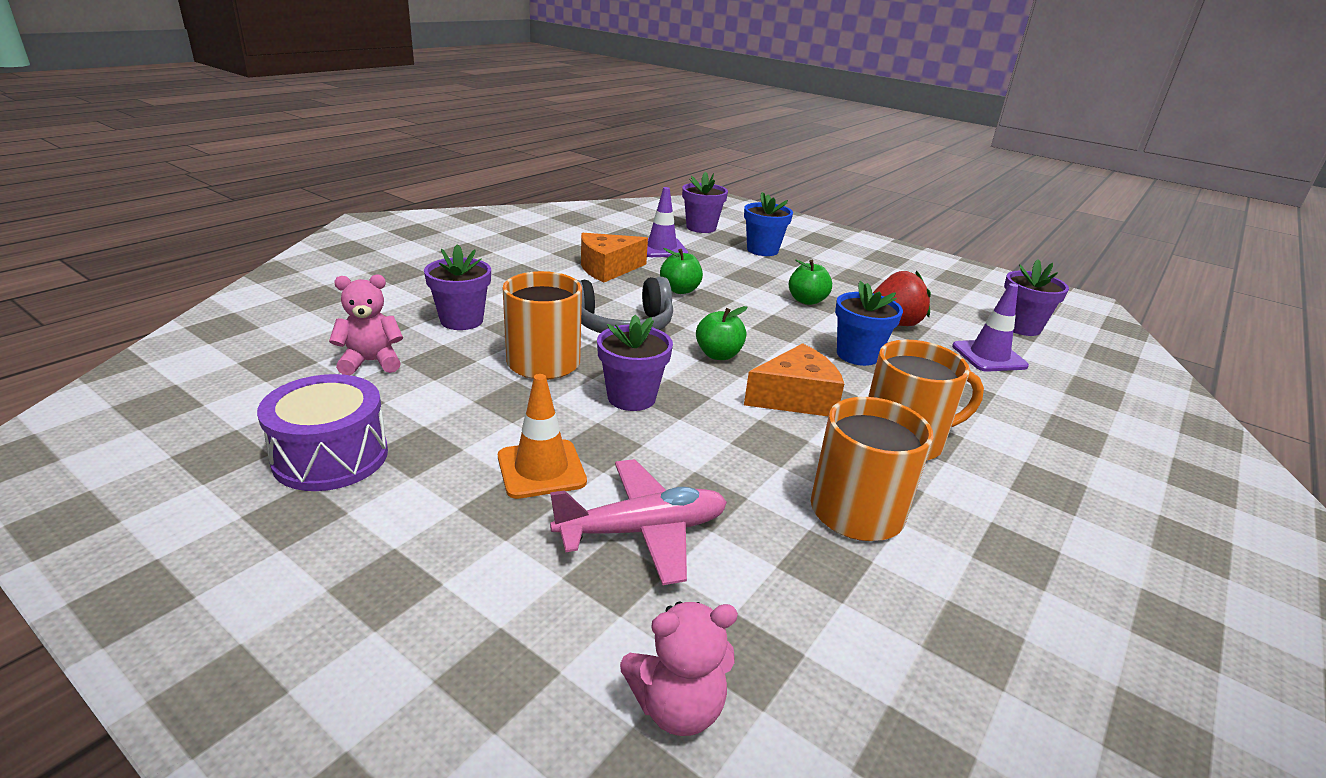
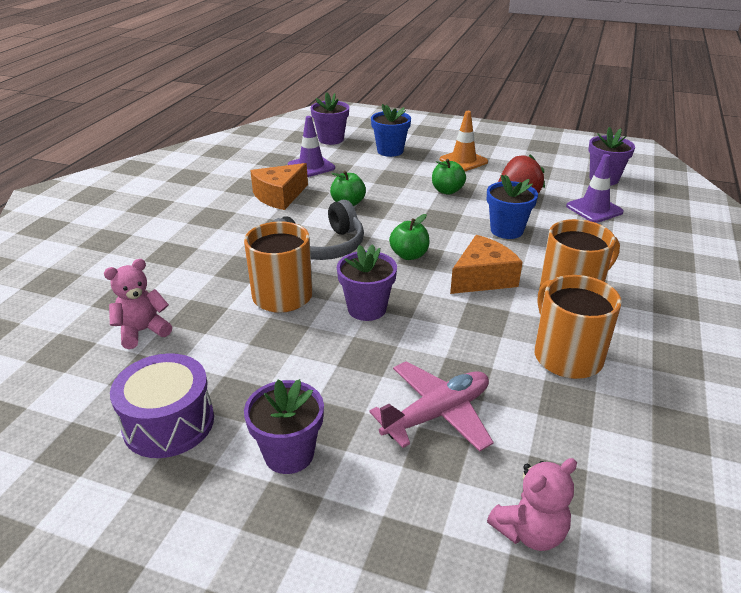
camera: 15 degrees left, 5 degrees up
(461, 320) = (192, 274): purple flower pot -> purple flower pot (289, 454)
(541, 469) = (337, 387): orange traffic cone -> orange traffic cone (463, 161)

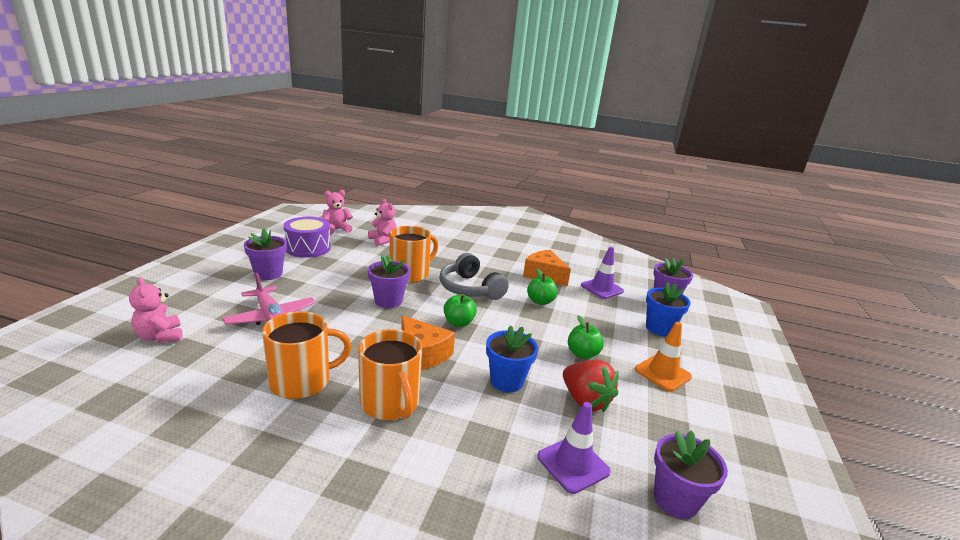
camera: 85 degrees right, 10 degrees down
(71, 397) = (337, 229): none -> pink teddy bear

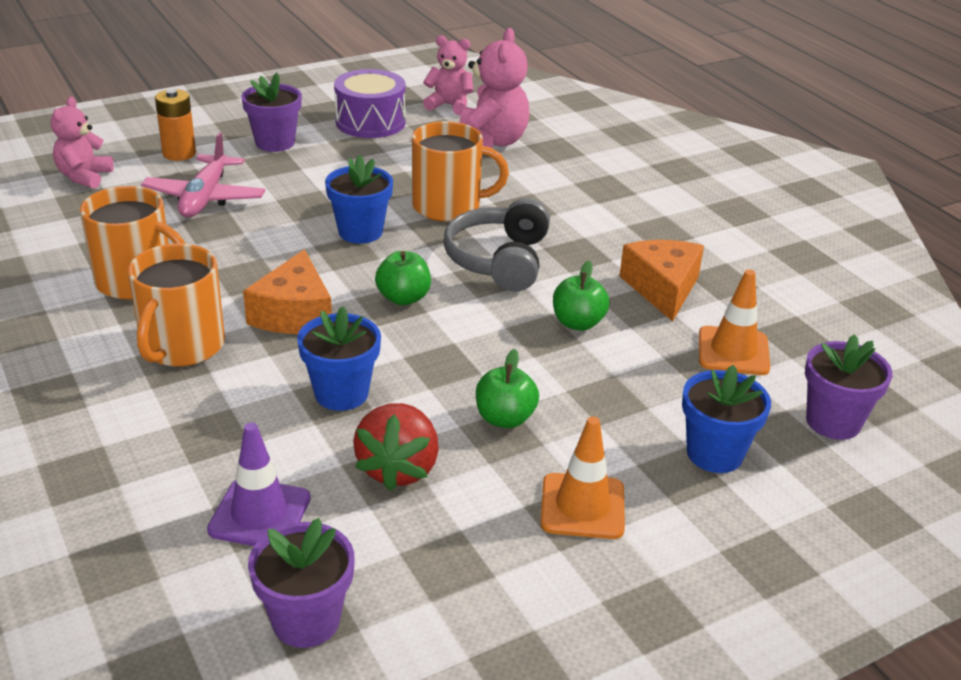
camera: 45 degrees right, 10 degrees up
(213, 299) = (179, 153): none -> orange battery
(383, 240) = (490, 142): pink teddy bear -> pink teddy bear, size x1.54
(388, 301) = (360, 232): purple flower pot -> blue flower pot
(602, 288) = (733, 351): purple traffic cone -> orange traffic cone

